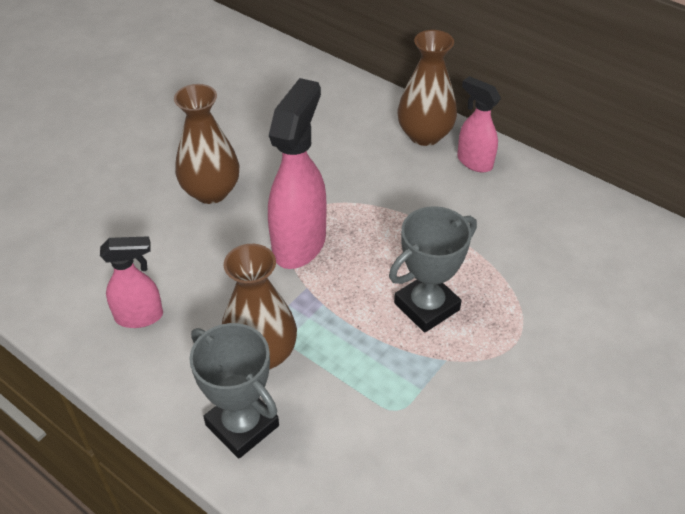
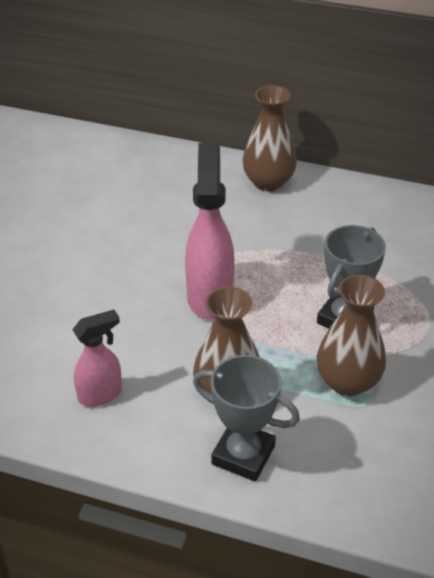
camera: 20 degrees left, 5 degrees down
(211, 191) = (104, 273): brown vase -> brown vase (347, 382)
(474, 162) = (321, 194): pink spray bottle -> none

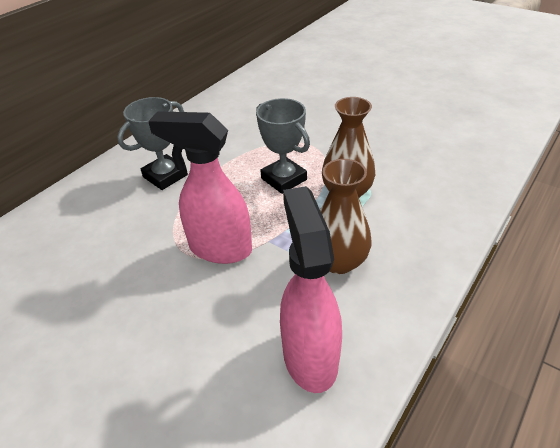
camera: 70 degrees left, 0 degrees up
(101, 394) = (309, 356): pink spray bottle -> pink spray bottle, size x1.70
(243, 455) = (405, 265): grey trophy -> grey trophy (165, 176)
(268, 182) = (102, 183): brown vase -> none

